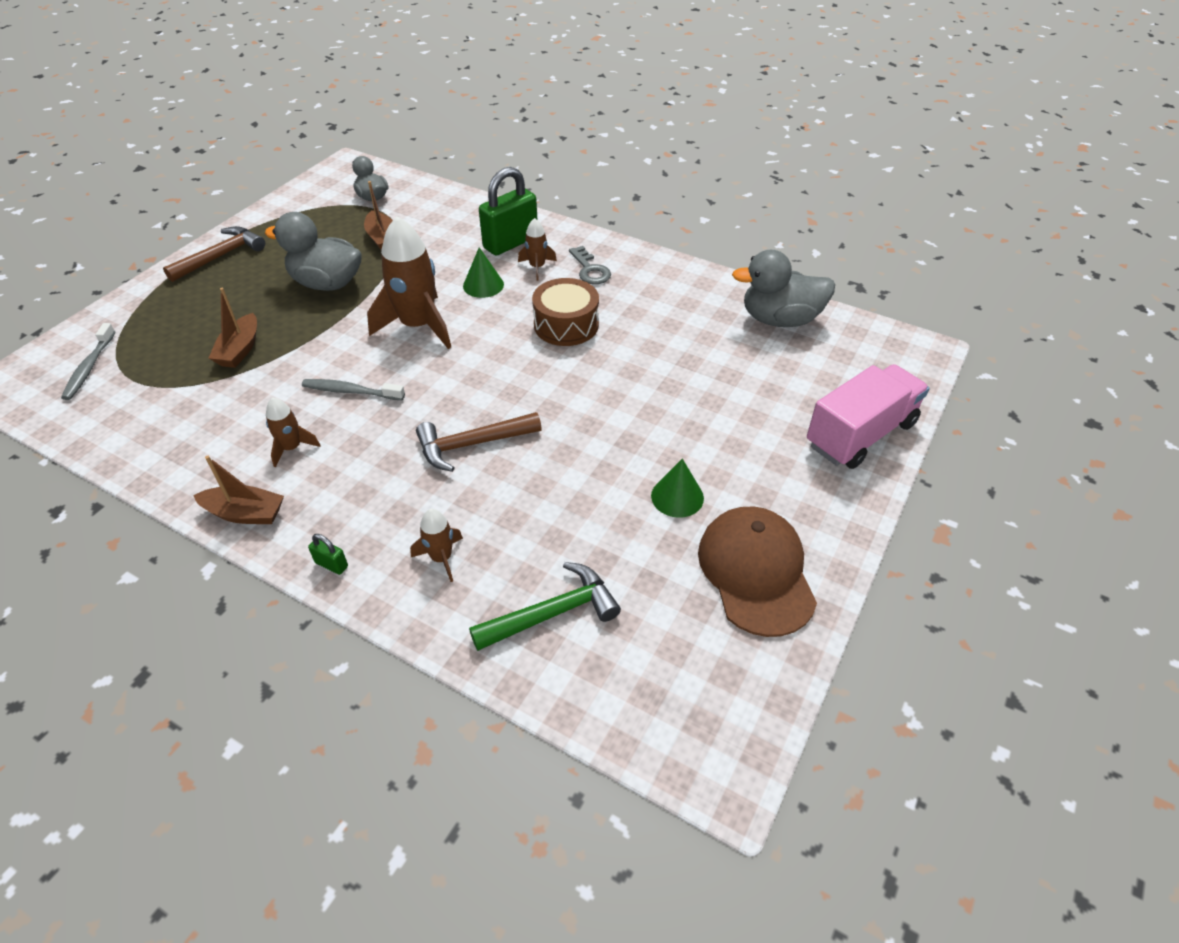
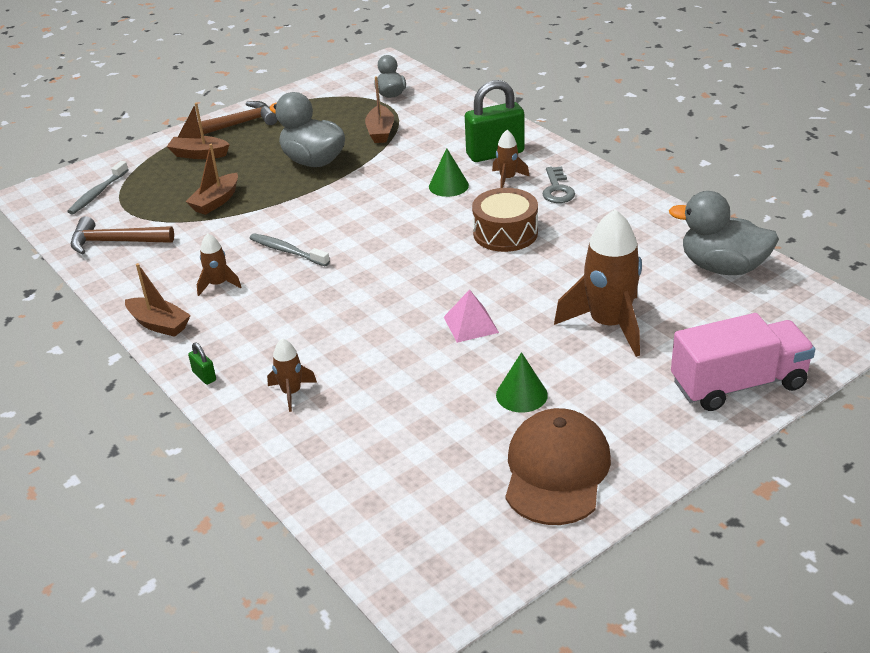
camera: 25 degrees right, 10 degrees down
(192, 298) = (199, 154): none -> brown boat
(418, 326) = (371, 209): brown rocket -> brown rocket (608, 324)
(472, 444) = (365, 313): brown hammer -> brown hammer (115, 242)
(552, 613) = (358, 455): green hammer -> none
(586, 431) = (470, 324): none -> pink pyramid

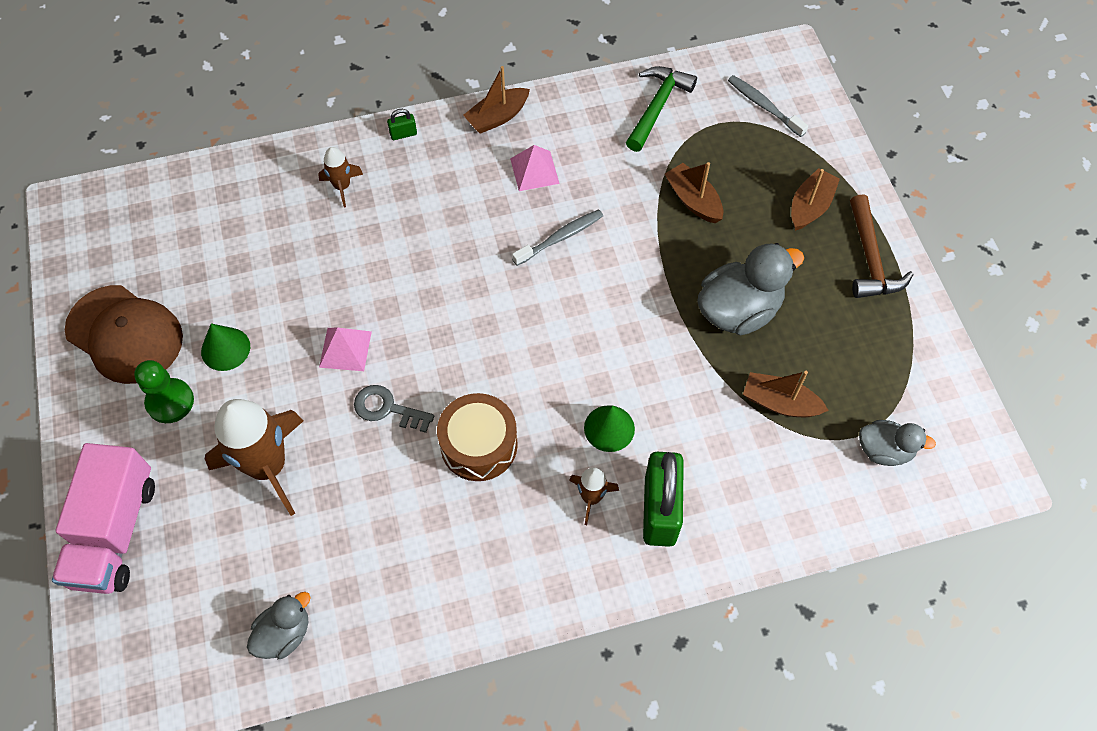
camera: 110 degrees right, 25 degrees up
(115, 242) = (657, 107): brown hammer -> green hammer
(218, 284) = (534, 171): brown rocket -> pink pyramid
(557, 189) = (538, 541): grey key -> grey key (387, 408)
(599, 406) = (170, 402): none -> green pawn
(722, 267) = (284, 634): grey duck -> grey duck, size x0.59

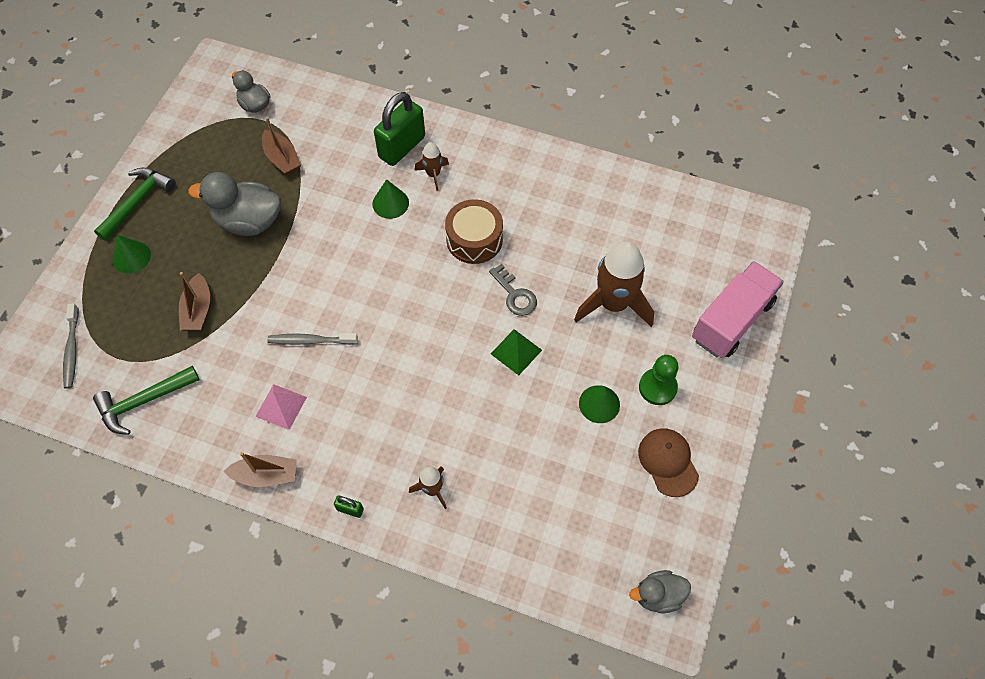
camera: 145 degrees left, 0 degrees up
(125, 334) = (668, 462): brown cap -> brown cap, size x0.66
(284, 634) = (654, 206): grey duck -> grey duck (658, 595)
(345, 349) = (516, 352): pink pyramid -> green pyramid
(810, 206) = (131, 257): brown boat -> green cone
(870, 259) = (137, 202): brown hammer -> green hammer

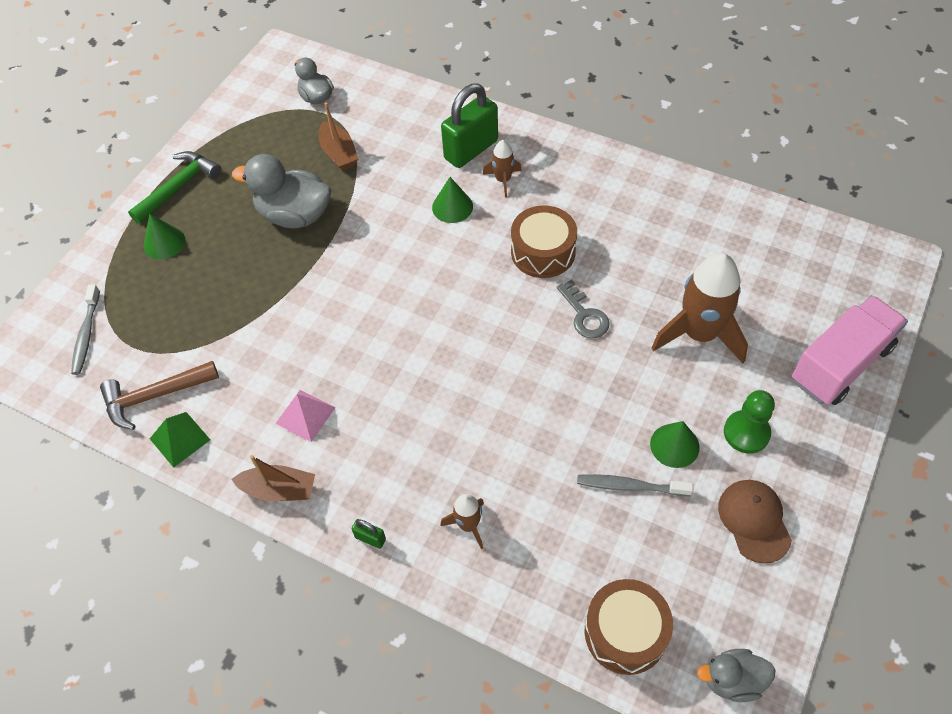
camera: 10 degrees right, 5 degrees down
(143, 401) = (155, 396): green hammer -> brown hammer
(198, 310) = (227, 303): brown boat -> none
(310, 341) = (347, 346): grey toothbrush -> grey toothbrush (630, 486)
(516, 352) = (580, 378): green pyramid -> green pyramid (179, 439)
(570, 566) = (625, 632): none -> brown drum

